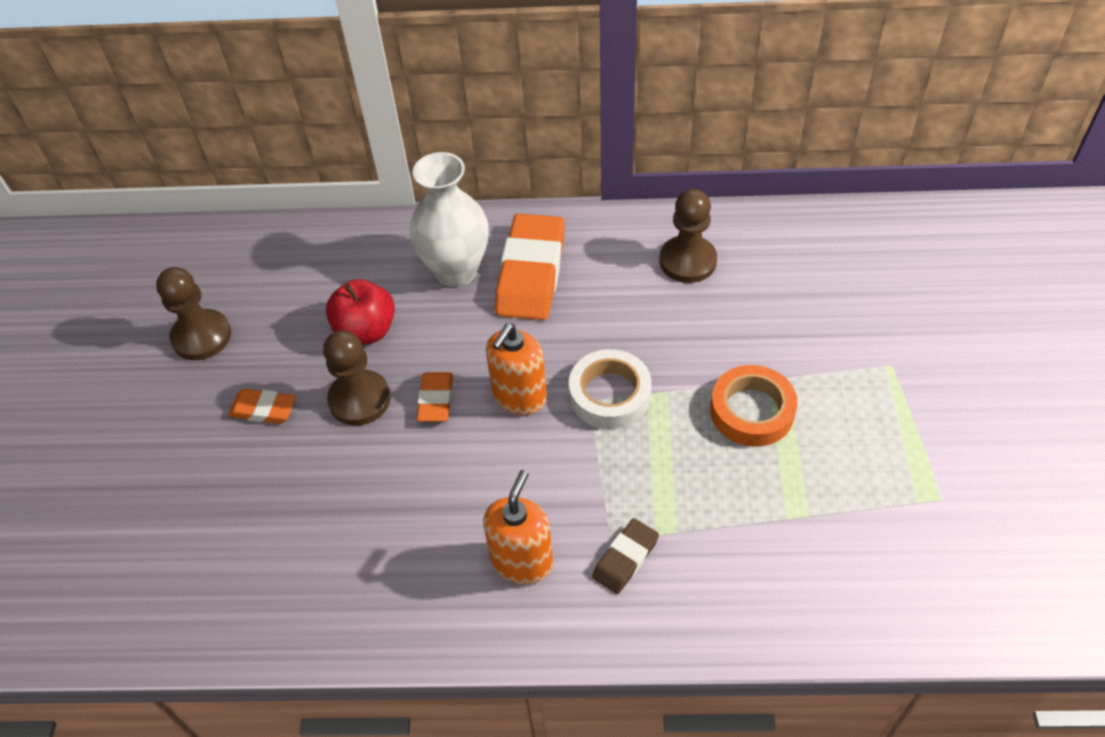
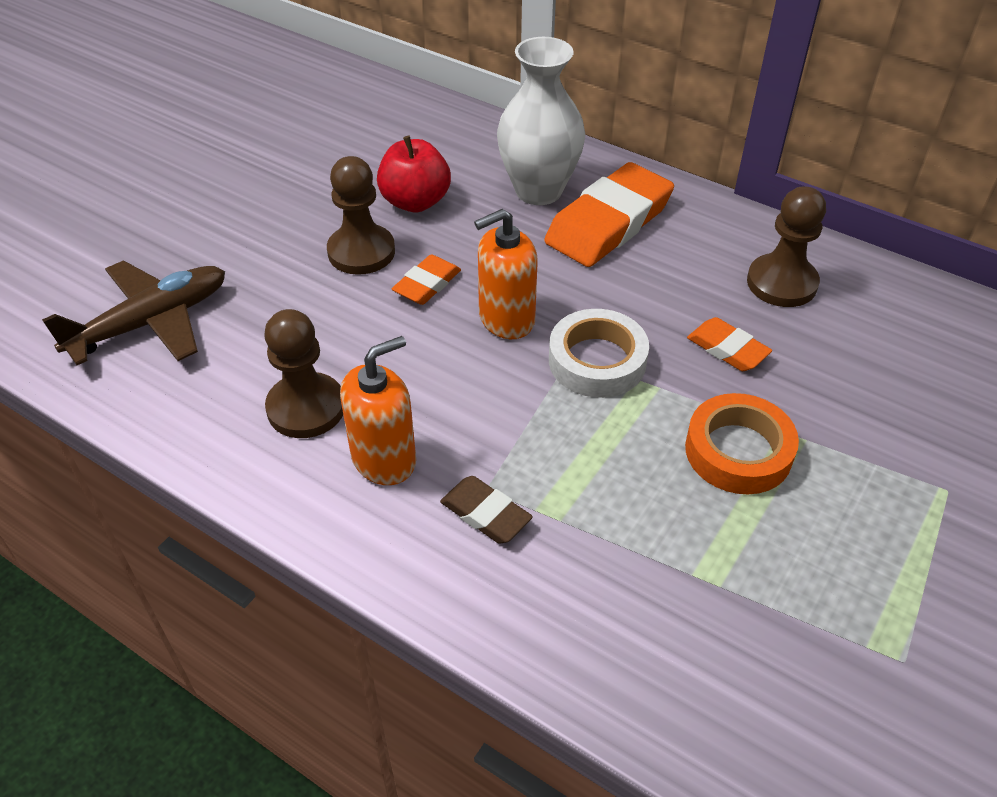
camera: 30 degrees right, 5 degrees down
(201, 337) = (278, 145): brown pawn -> brown pawn (306, 408)
(237, 558) = (151, 322): none -> brown plane
(263, 409) = (276, 221): orange eraser -> orange eraser (727, 349)
(625, 558) = (485, 514): brown eraser -> brown eraser turned 60 degrees clockwise

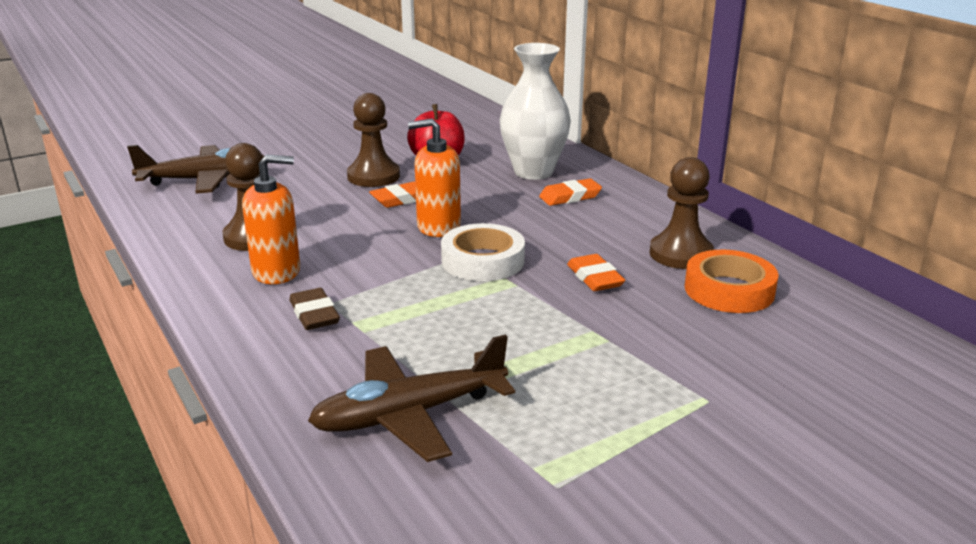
camera: 25 degrees right, 20 degrees down
(608, 223) = (570, 197): orange eraser -> orange eraser, size x0.51
(703, 625) = (409, 415): none -> brown plane
(738, 451) = (543, 332): orange tape -> orange tape (729, 290)

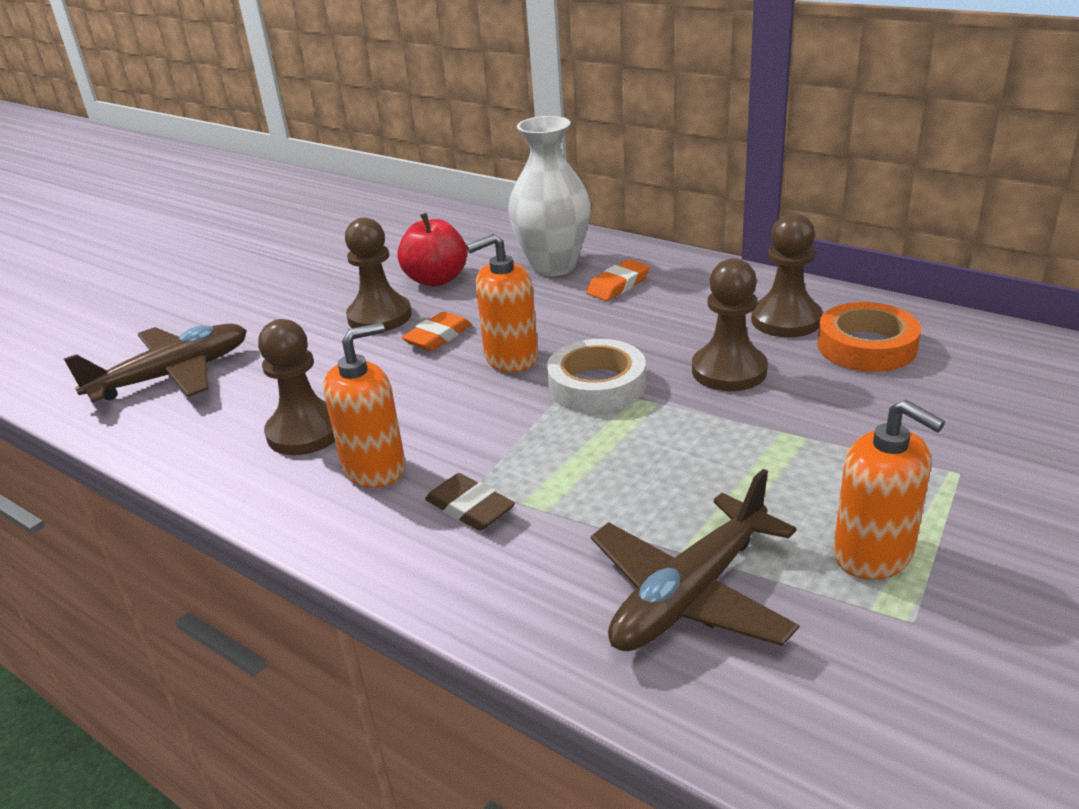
camera: 20 degrees left, 5 degrees up
(574, 433) = (873, 554): none -> orange soap dispenser
(595, 278) = (729, 371): orange eraser -> brown pawn

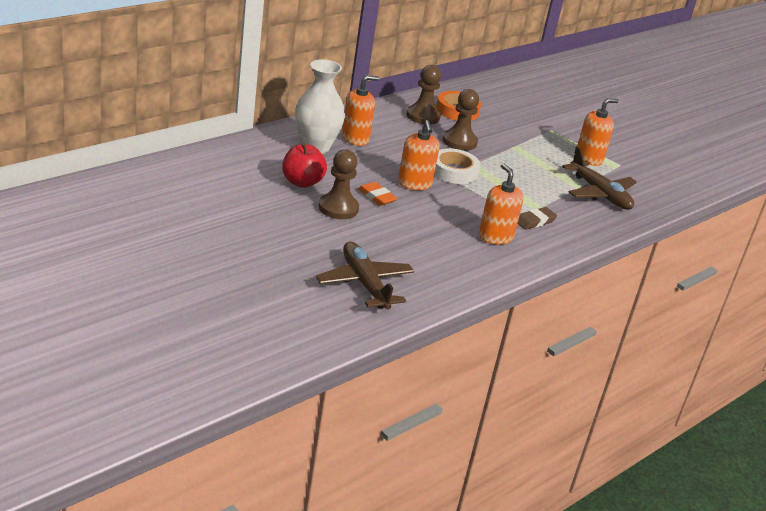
camera: 85 degrees left, 0 degrees up
(305, 432) = (454, 249): brown pawn -> none
(618, 285) = (355, 138): orange eraser -> orange soap dispenser

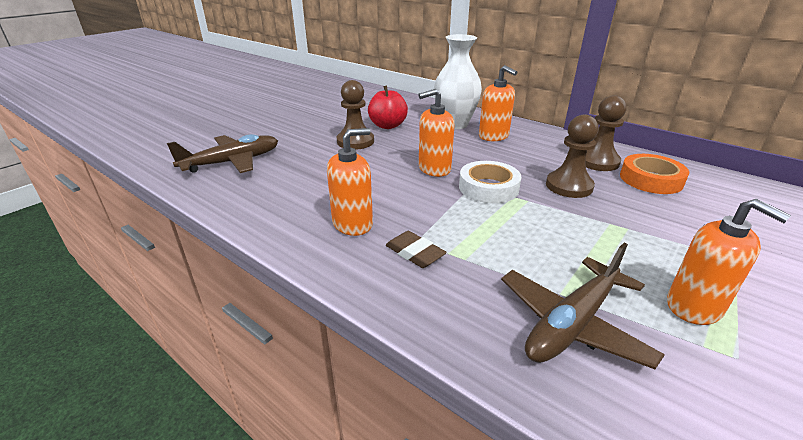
camera: 85 degrees right, 0 degrees up
(376, 197) = (390, 154): orange eraser -> none

